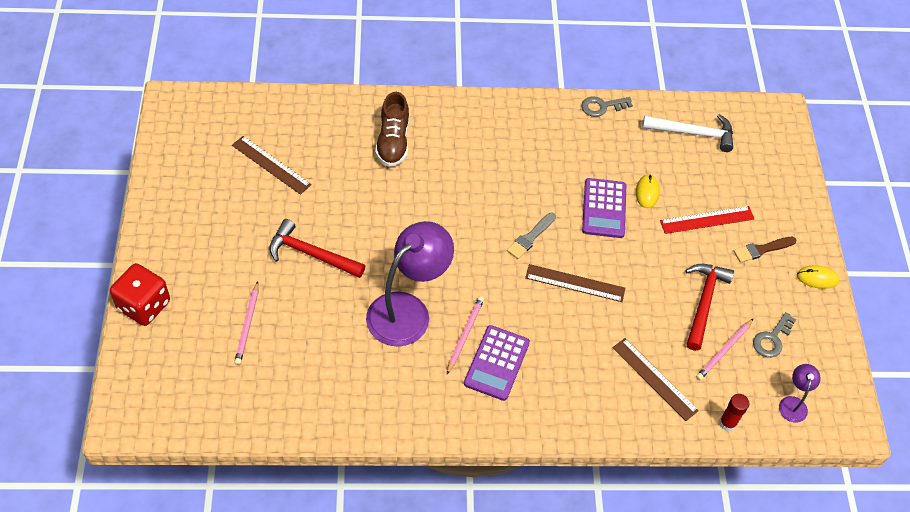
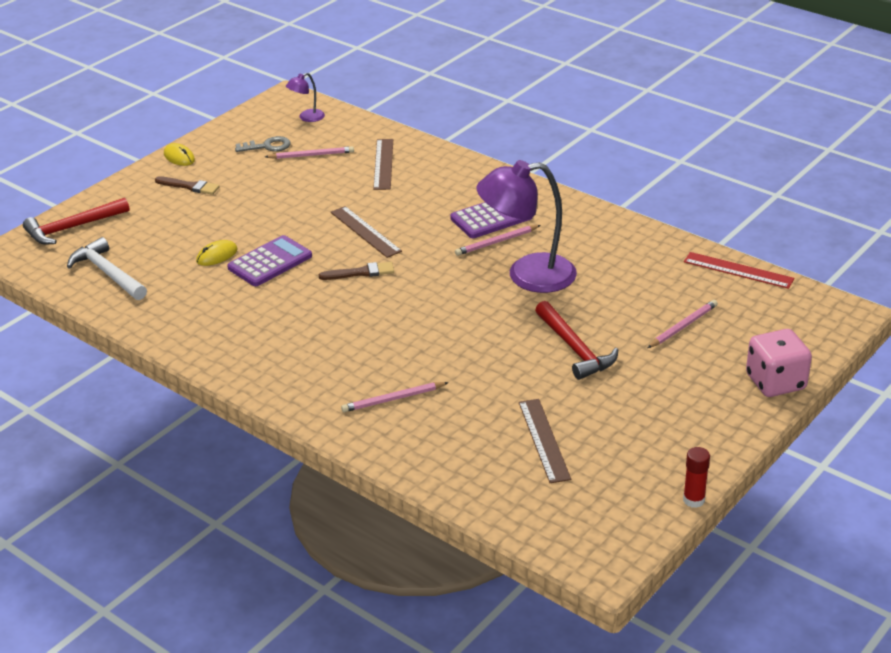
camera: 135 degrees left, 20 degrees down
(144, 305) = (775, 382): red dice -> pink dice
(393, 142) = (393, 399): brown shoe -> pink pencil
(530, 237) = (360, 272): grey brush -> brown brush
(602, 106) = (151, 330): grey key -> none
(704, 302) = (284, 181): red hammer -> red hammer (72, 228)
(707, 220) = (199, 219): red ruler -> red ruler (738, 270)
(727, 423) = (366, 128): red glue stick -> red glue stick (693, 500)

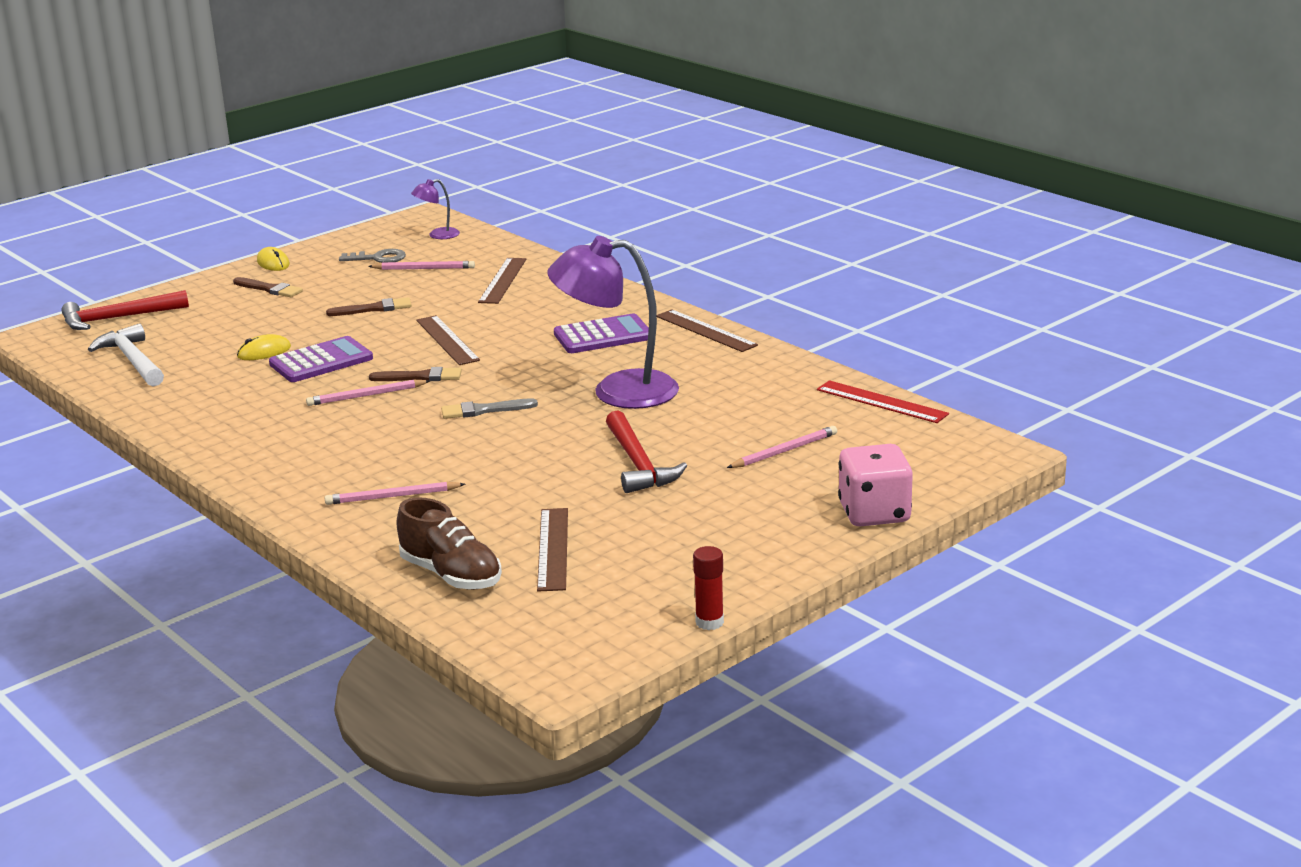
camera: 10 degrees right, 10 degrees down
(289, 202) = (374, 309): none -> brown brush
(428, 304) = (484, 410): none -> grey brush
(475, 474) = (451, 575): none -> brown shoe
(496, 242) = (597, 358): pink pencil -> pink pencil (366, 396)
(572, 206) = (706, 330): none -> brown ruler

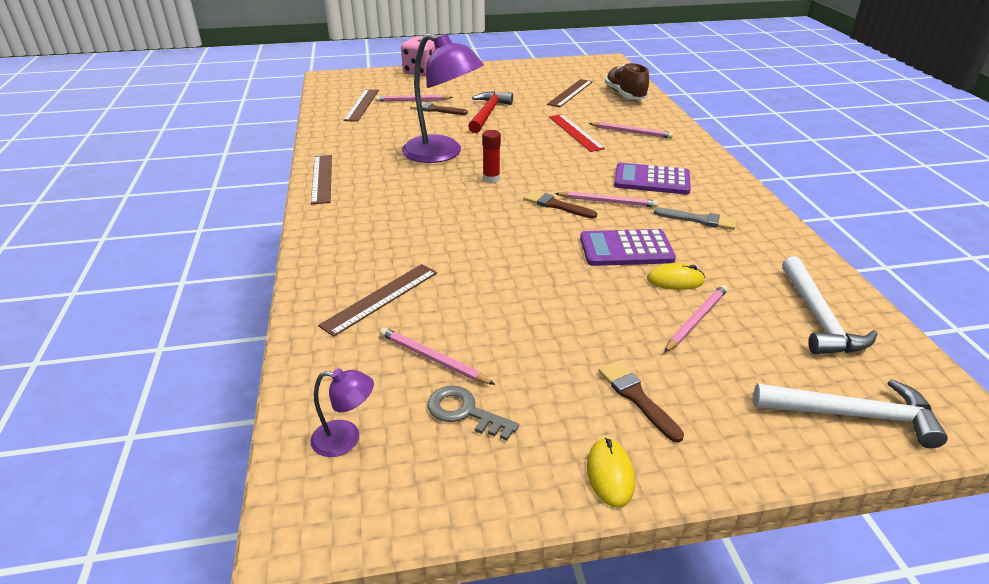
camera: 150 degrees left, 10 degrees up
(118, 318) = (853, 415): red hammer -> white hammer
(238, 333) = (696, 319): none -> pink pencil
(374, 309) = (537, 304): brown brush -> brown brush (436, 110)
(447, 340) = (505, 235): brown ruler -> brown ruler (361, 105)
(484, 410) = (536, 166): grey brush -> grey brush (698, 220)
(603, 336) = (390, 198): purple calculator -> purple calculator (651, 180)
(709, 622) = (537, 60): red glue stick -> red glue stick (491, 179)
(881, 402) = (325, 108): red ruler -> red ruler (575, 132)

